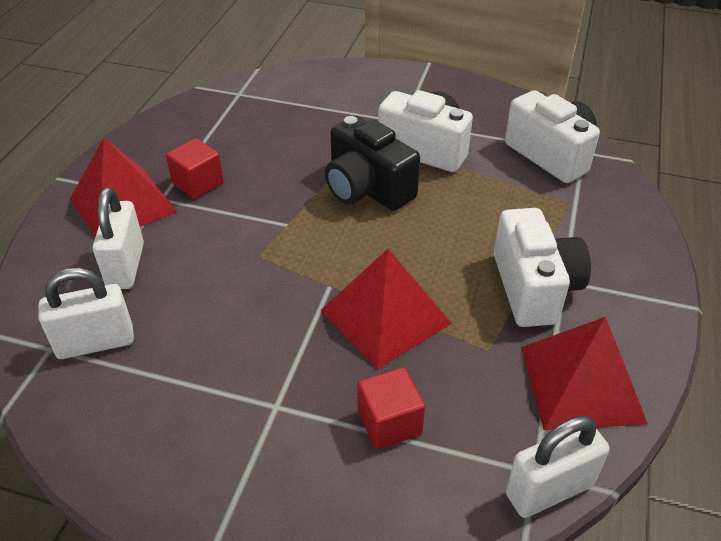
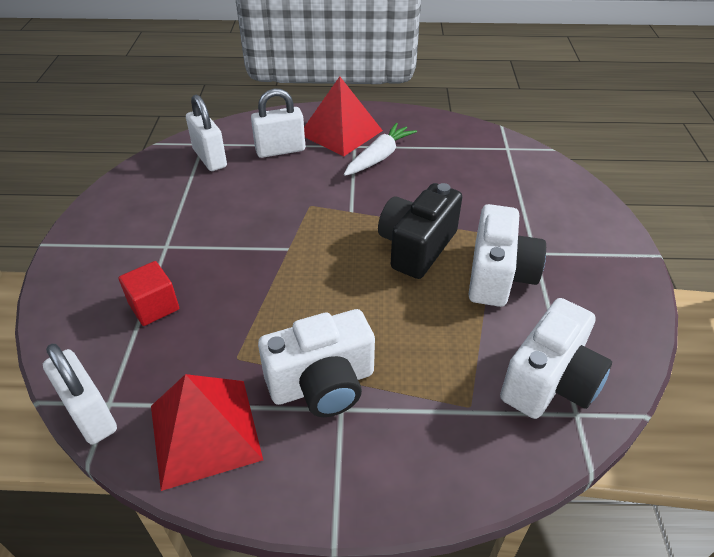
camera: 75 degrees right, 0 degrees up
(198, 183) = (379, 157): red cube -> white carrot
(385, 316) = (261, 286): red pyramid -> none

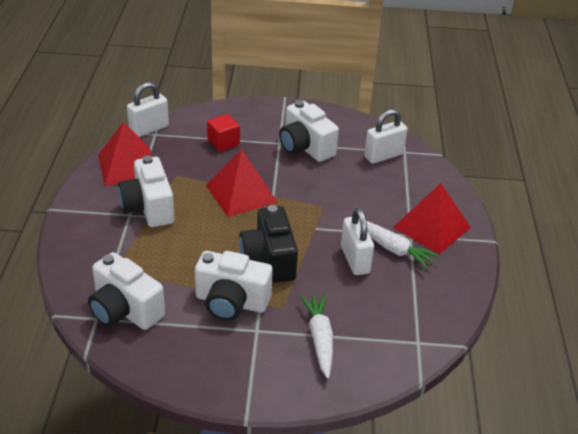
camera: 90 degrees right, 5 degrees down
(181, 221) = (305, 147): none -> white camera
(280, 150) = (398, 191): white padlock -> white padlock (355, 260)
(284, 279) = (241, 193): none -> red pyramid
(416, 247) = (269, 260): black camera -> black camera turned 135 degrees counterclockwise
(529, 206) = (319, 339): none -> white carrot

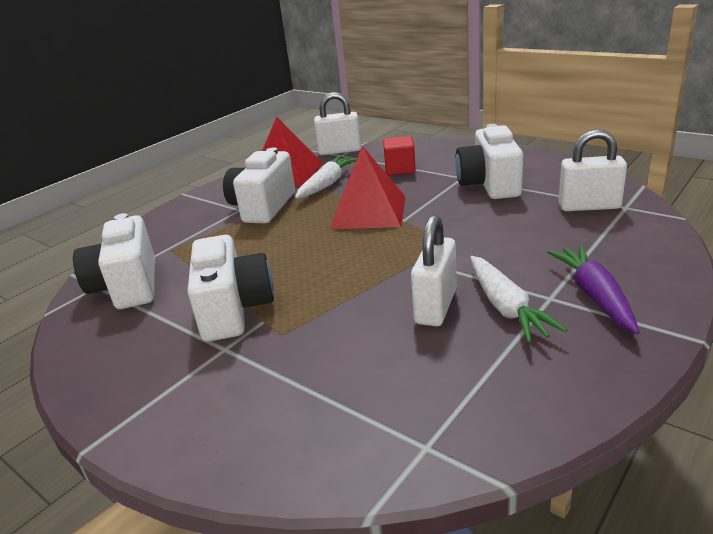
camera: 40 degrees right, 10 degrees down
(231, 302) = (234, 310): white camera -> white camera turned 150 degrees counterclockwise
(269, 260) = (326, 279): black camera -> none
(319, 339) = (285, 386): white carrot -> white carrot (327, 184)
(431, 227) = (594, 296): red pyramid -> purple carrot

